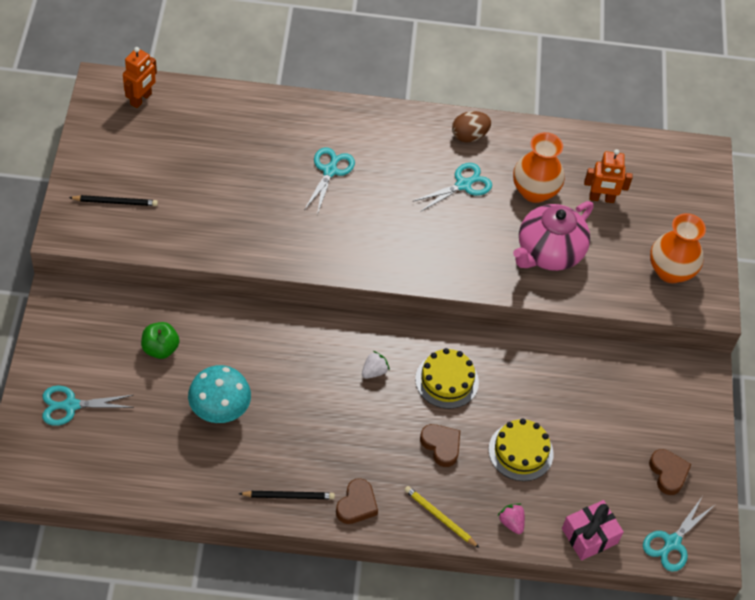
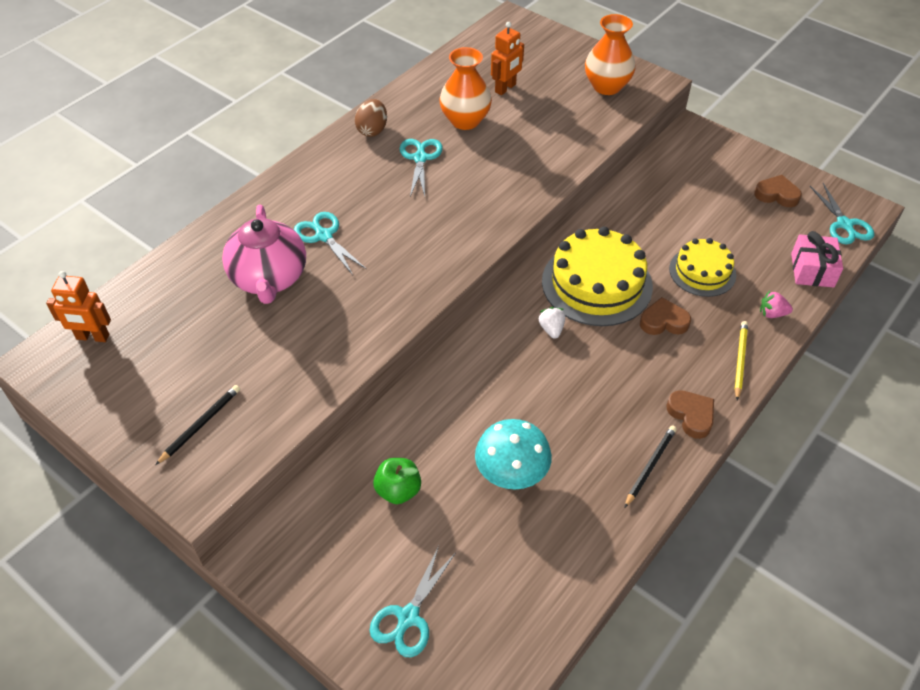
camera: 50 degrees left, 5 degrees down
(141, 99) = (92, 337): orange robot -> orange robot turned 120 degrees clockwise
(439, 517) = (740, 360): yellow pencil -> yellow pencil turned 120 degrees clockwise
(447, 380) = (597, 284): yellow cake -> yellow cake, size x1.65
(548, 253) = (534, 142): pink teapot -> pink teapot (269, 279)

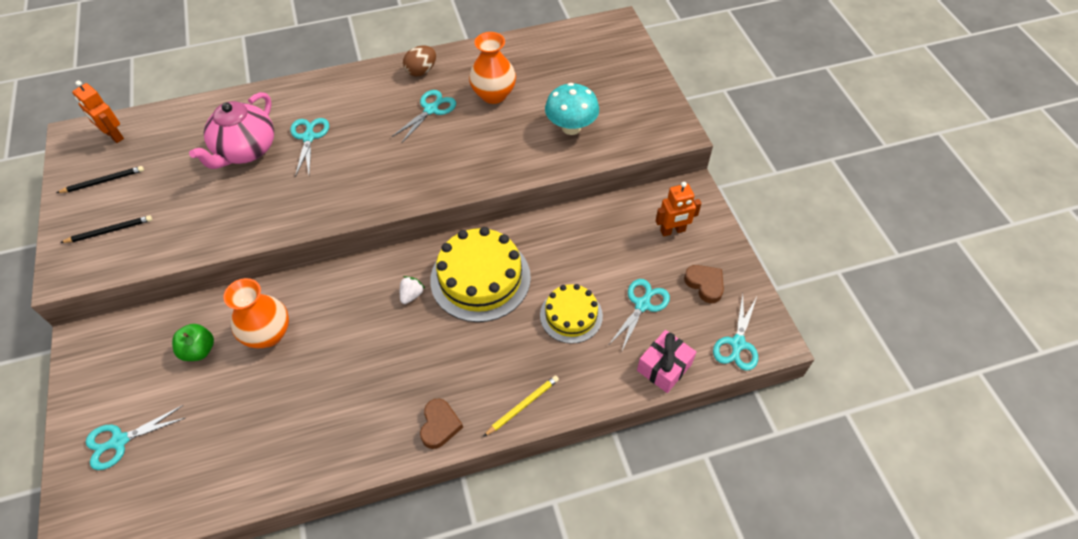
camera: 35 degrees right, 5 degrees up
(505, 88) = (551, 82): orange robot -> orange robot (672, 231)
(511, 475) = (275, 387): turquoise mushroom -> turquoise mushroom (571, 127)
(607, 86) = (633, 117): orange vase -> orange vase (268, 334)
(650, 466) = (370, 444): black pencil -> black pencil (103, 181)
(663, 321) = (498, 338): brown heart -> none
(747, 234) = (642, 304): none -> turquoise scissors
(772, 313) = (590, 383): pink strawberry -> none

